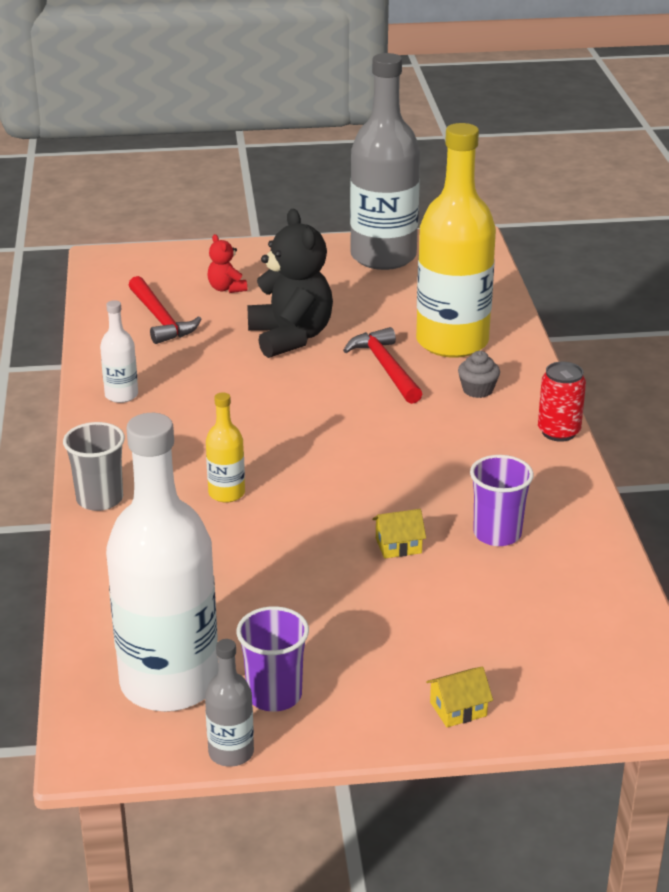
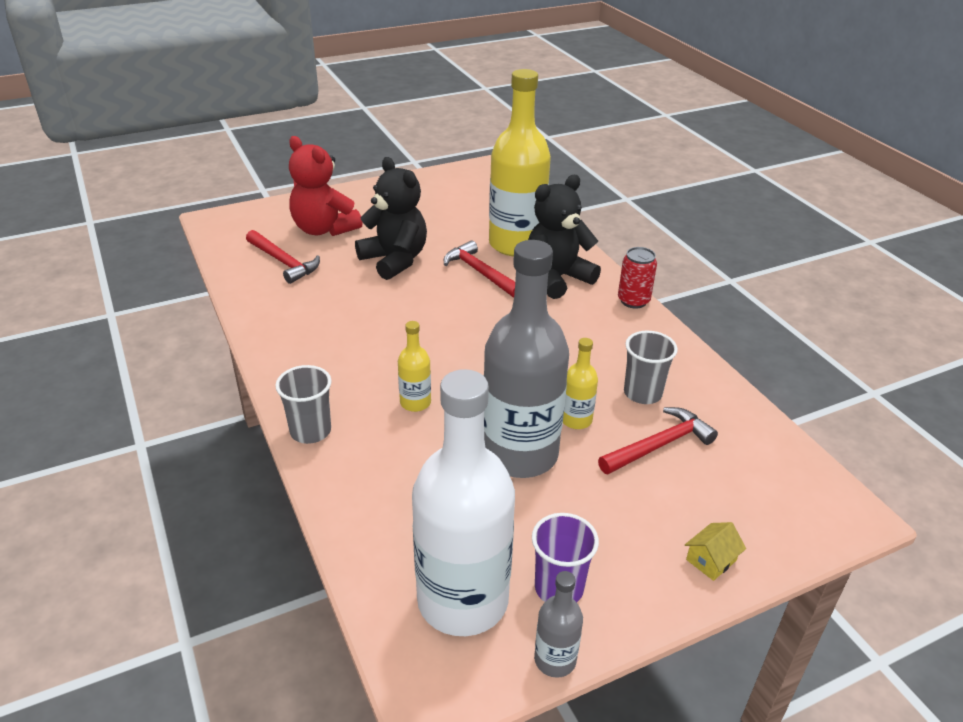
camera: 20 degrees left, 5 degrees up
(121, 395) = (283, 332): white bottle -> none
(226, 288) = (324, 229): red teddy bear -> red teddy bear, size x2.14
(383, 257) = (429, 187): grey bottle -> grey bottle (520, 454)
(398, 545) = (576, 420): yellow house -> yellow bottle
(477, 390) = (557, 278): grey cupcake -> black teddy bear
(480, 590) = (660, 445): none -> red hammer
(497, 534) = (642, 393): purple cup -> grey cup

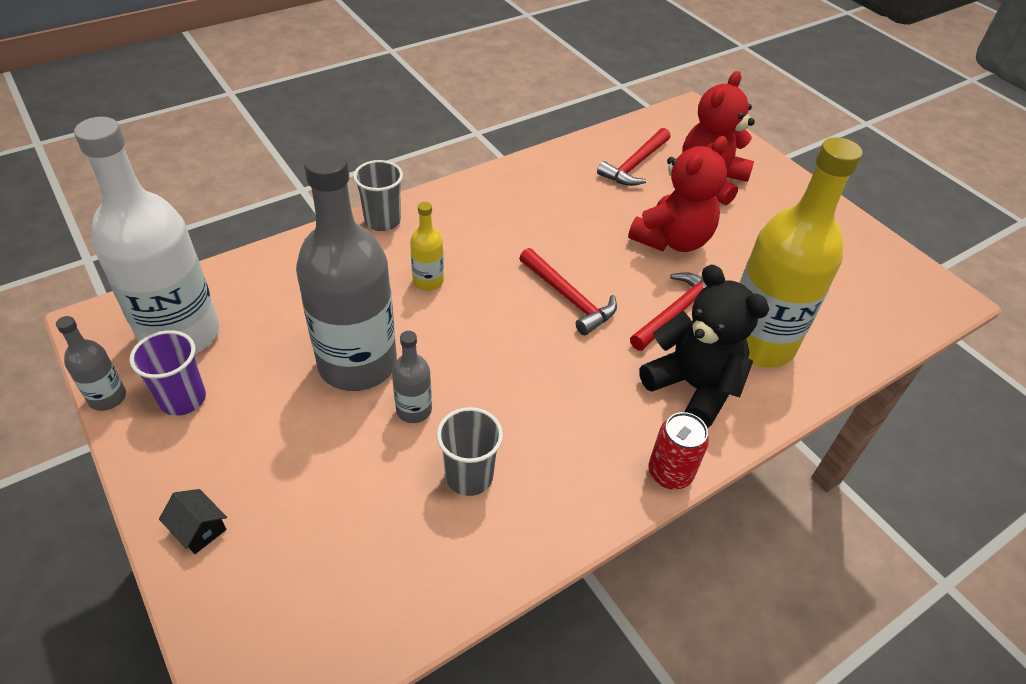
camera: 80 degrees right, 10 degrees up
(395, 260) = (672, 240): black teddy bear -> red teddy bear
(576, 420) = (414, 410): yellow bottle -> grey bottle
(660, 445) = (376, 490): red hammer -> red hammer (569, 298)
(711, 560) = (198, 529): yellow house -> black house

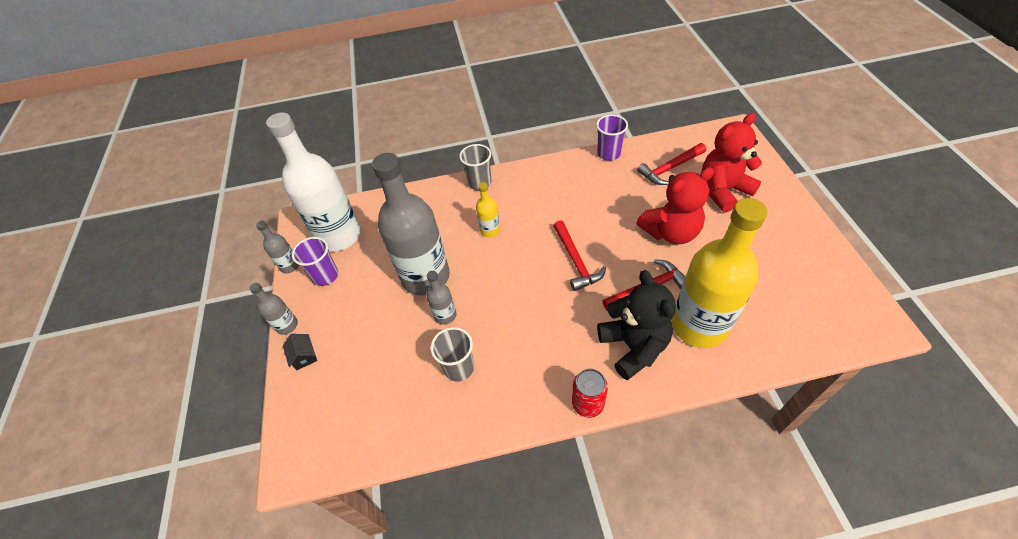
camera: 30 degrees right, 5 degrees up
(144, 490) = (287, 325): none -> grey bottle
(549, 158) = (608, 153): none -> purple cup

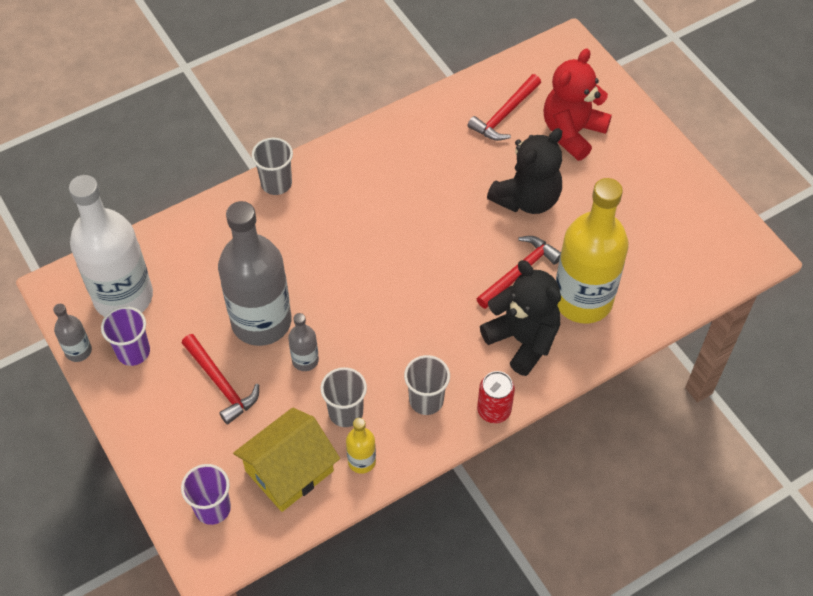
camera: 25 degrees left, 5 degrees up
(287, 325) = (117, 422): grey bottle -> none
(304, 356) = (158, 450): black house -> none
(392, 405) = (289, 471): none -> yellow house
(490, 230) = (315, 245): yellow bottle -> yellow bottle (361, 461)
(530, 377) = (426, 400): none -> grey cup
(576, 261) = (431, 260): red hammer -> red hammer (221, 384)
(608, 153) = (425, 108): purple cup -> purple cup (212, 508)
(670, 232) = (527, 199): red teddy bear -> black teddy bear

